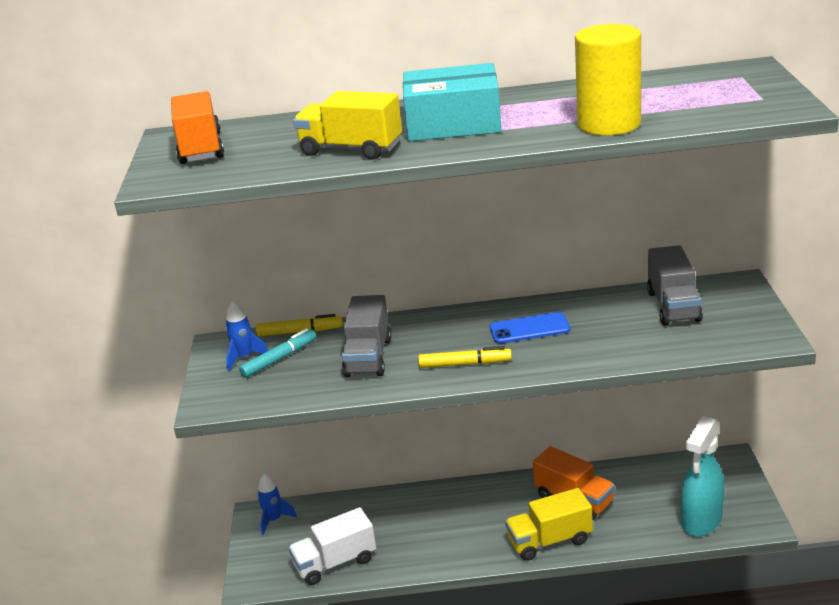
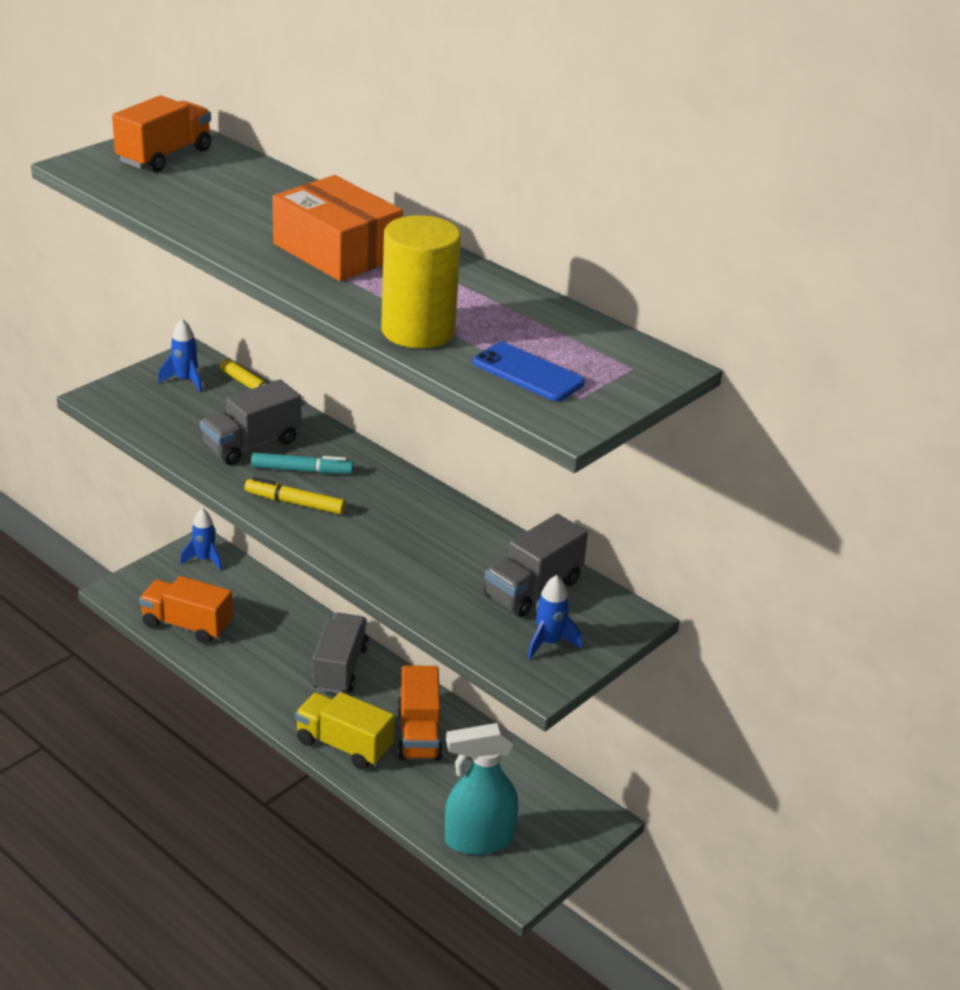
camera: 40 degrees right, 5 degrees up
(279, 359) = (201, 399): turquoise marker -> turquoise marker (302, 470)
(335, 563) = (187, 625): white truck -> orange truck
(351, 149) = (228, 223): yellow truck -> none
(453, 123) = (337, 251): turquoise box -> orange box
(465, 364) = (295, 503): yellow marker -> yellow marker turned 150 degrees clockwise
(469, 506) = (340, 668): none -> grey truck
(529, 329) = (394, 515): blue phone -> blue phone (528, 373)
(737, 321) = (549, 643): none -> blue rocket

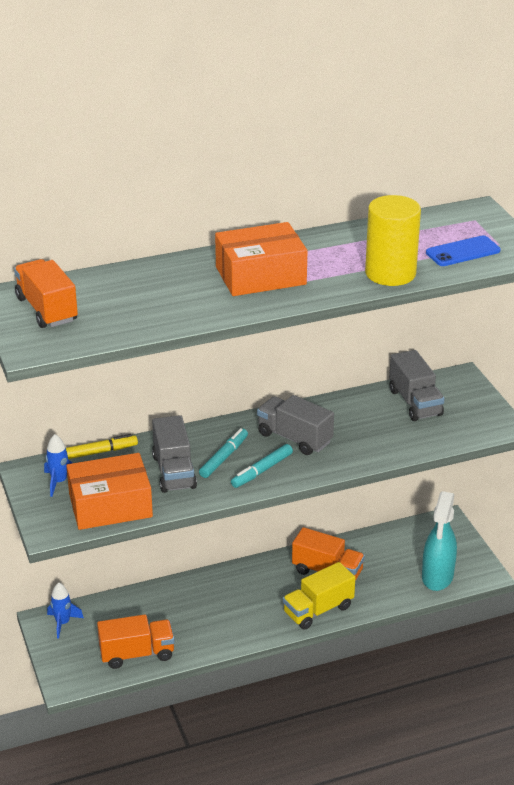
camera: 60 degrees left, 0 degrees up
(164, 421) = (110, 505): none -> orange box
(187, 625) = (137, 654): orange truck -> orange truck turned 150 degrees counterclockwise
(295, 503) = (262, 471): yellow marker -> turquoise marker
(340, 668) = (238, 588): grey truck -> grey truck (294, 438)
(549, 643) = (470, 413): blue rocket -> none

